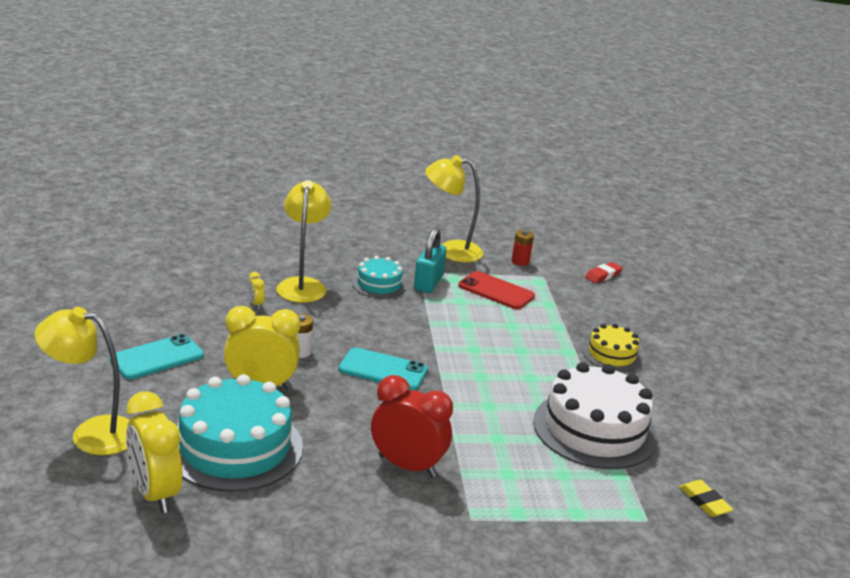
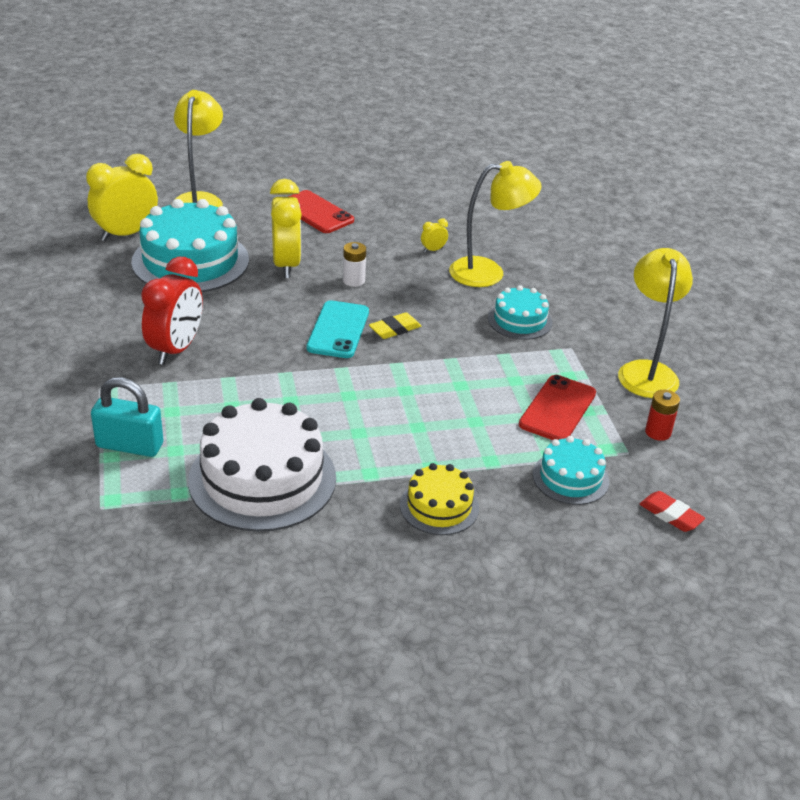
camera: 85 degrees right, 10 degrees up
(157, 357) = (316, 212): turquoise phone -> red phone
(428, 283) = (546, 355): turquoise padlock -> turquoise padlock (130, 445)
(572, 301) = (570, 478): none -> turquoise cake
(704, 502) = (134, 560): yellow eraser -> yellow eraser (395, 329)

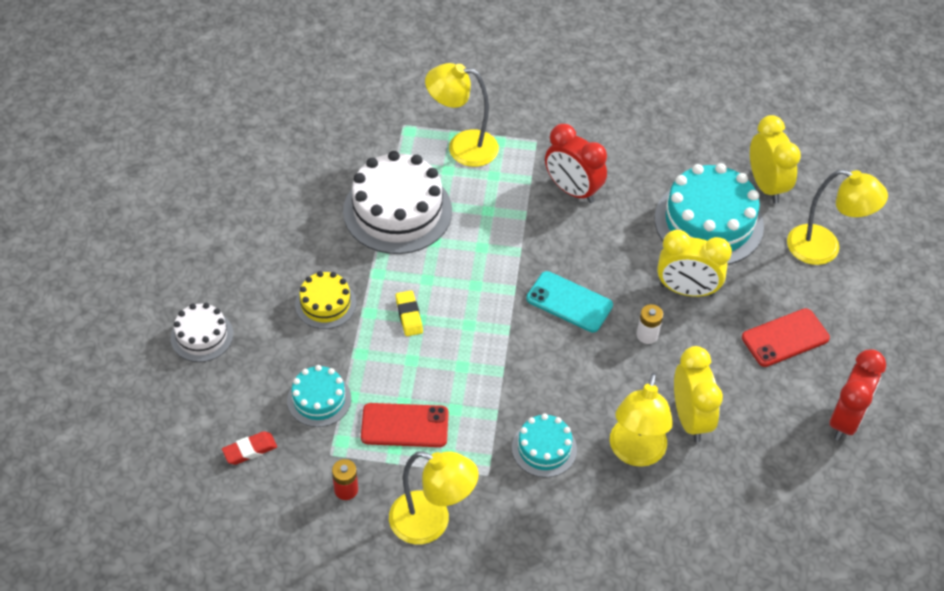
camera: 110 degrees right, 15 degrees up
(130, 445) = (462, 147): turquoise padlock -> yellow lamp
(385, 182) = (845, 419): none -> red clock
(395, 329) = (558, 343): yellow eraser -> yellow eraser (409, 315)
(433, 250) = (690, 418): yellow clock -> yellow clock, size x2.41
(553, 608) = (202, 336): none -> white cake
(557, 409) = (404, 425): red phone -> red phone turned 45 degrees counterclockwise

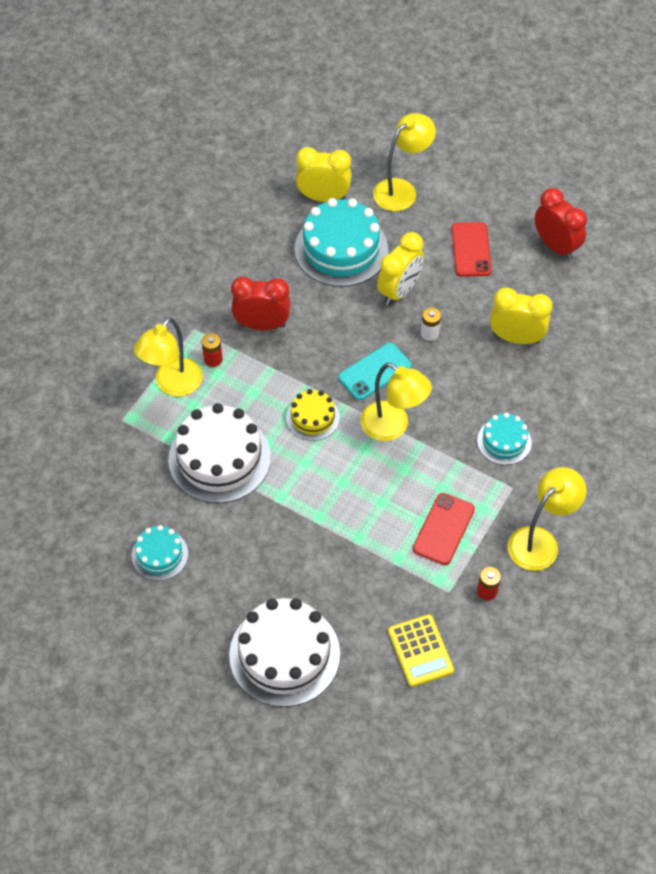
camera: 65 degrees left, 5 degrees up
(202, 336) = (284, 654): white cake -> white cake, size x1.88
(250, 450) = (420, 651): red eraser -> yellow calculator
(319, 399) = (391, 583): turquoise cake -> turquoise cake (160, 555)
(325, 304) = (294, 546): yellow cake -> yellow cake (312, 417)
(409, 315) = (336, 488): yellow eraser -> none
(509, 166) = (213, 359): none -> red battery
(572, 190) = (262, 325): red clock -> red clock turned 150 degrees counterclockwise
(635, 453) = (532, 384): yellow lamp -> yellow lamp (393, 427)

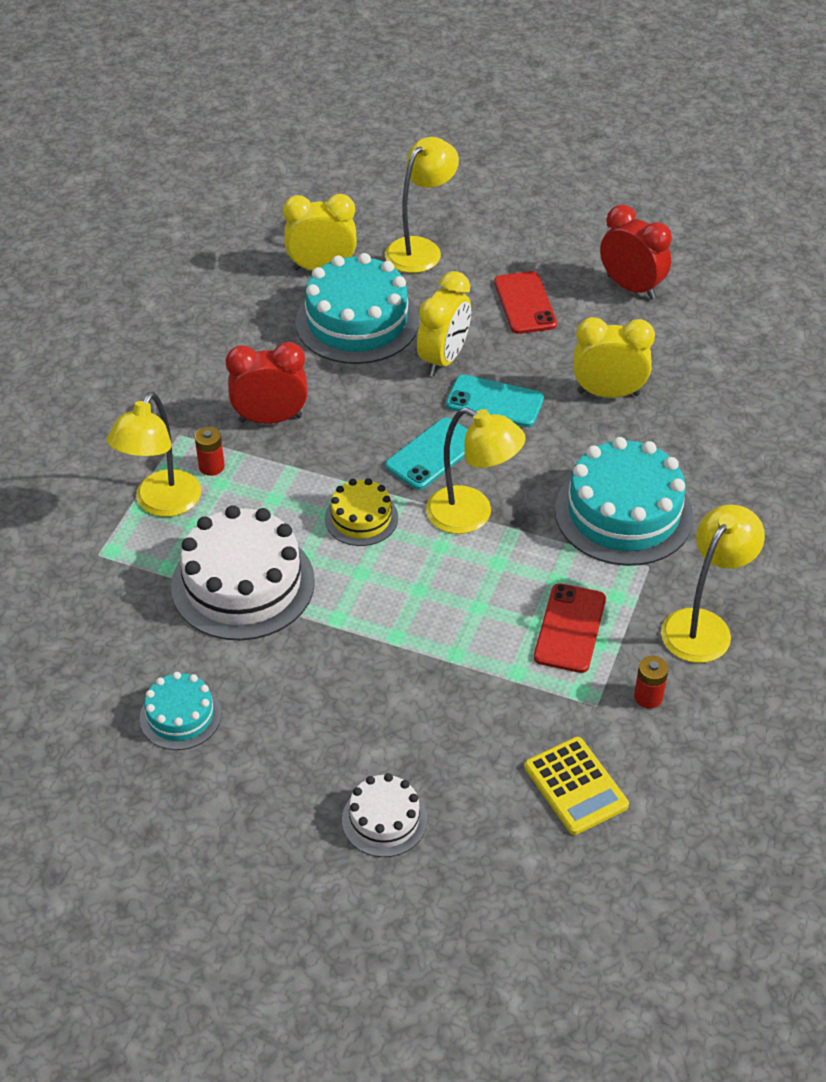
camera: 10 degrees left, 10 degrees down
(284, 654) = (384, 819): white cake -> white cake, size x0.53
(429, 333) = (494, 402): white battery -> turquoise phone
(504, 441) = (623, 513): turquoise cake -> turquoise cake, size x1.88

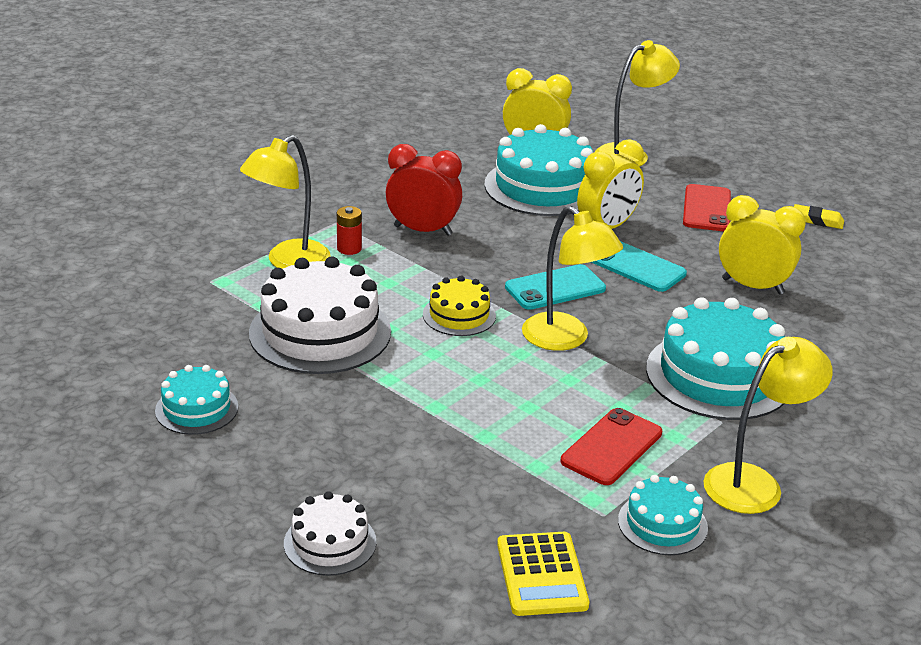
camera: 20 degrees right, 15 degrees down
(631, 287) = (817, 220): red clock -> yellow eraser
(648, 697) = (662, 524): red battery -> turquoise cake

